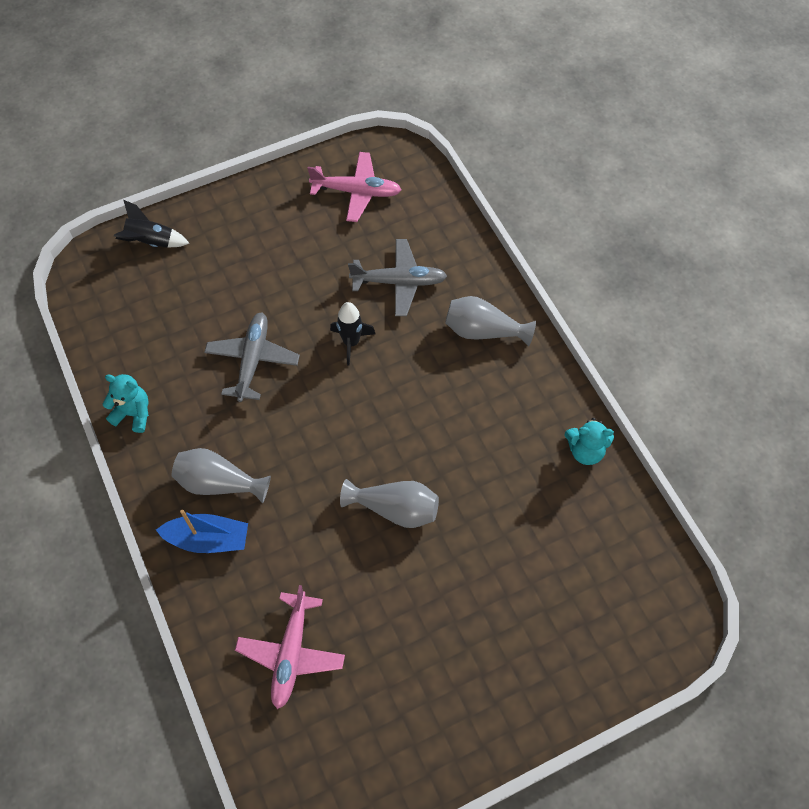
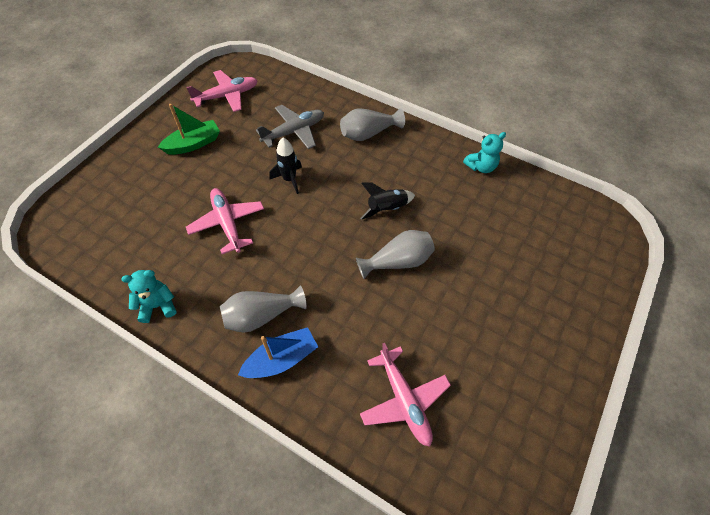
camera: 35 degrees left, 5 degrees down
(151, 242) = (94, 187): black rocket -> black rocket (386, 208)
(253, 360) = (227, 223): grey plane -> pink plane
(280, 240) = (193, 144): none -> green boat

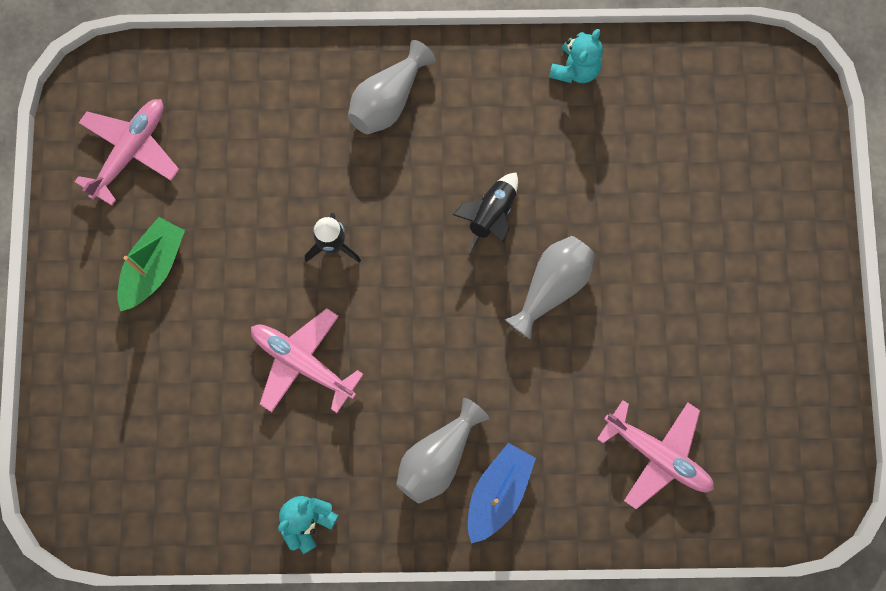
camera: 30 degrees left, 20 degrees up
(294, 132) = (280, 159): grey plane -> none

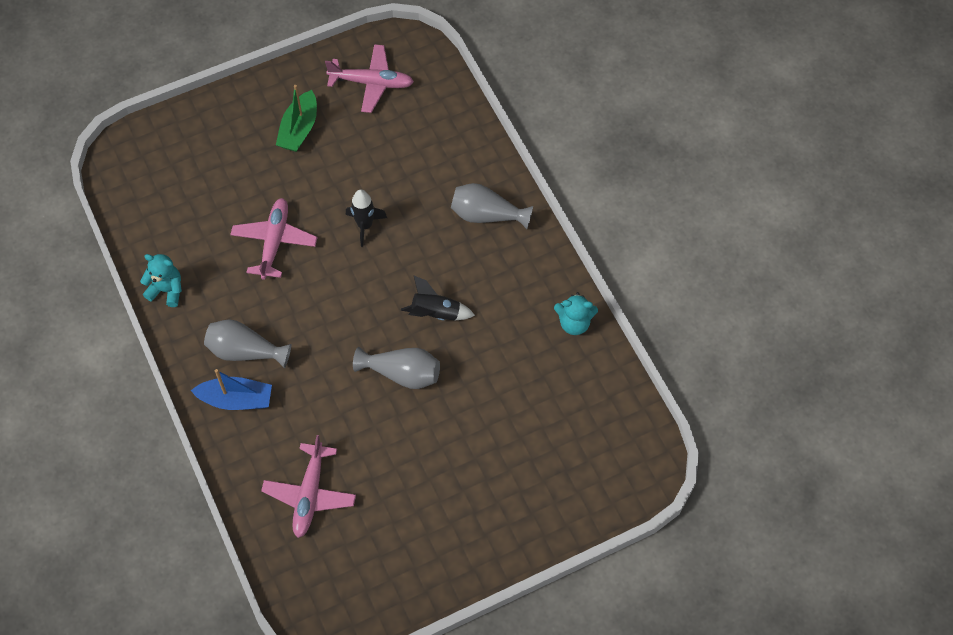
camera: 65 degrees right, 15 degrees down
(153, 267) = (299, 129): green boat -> green boat turned 105 degrees clockwise

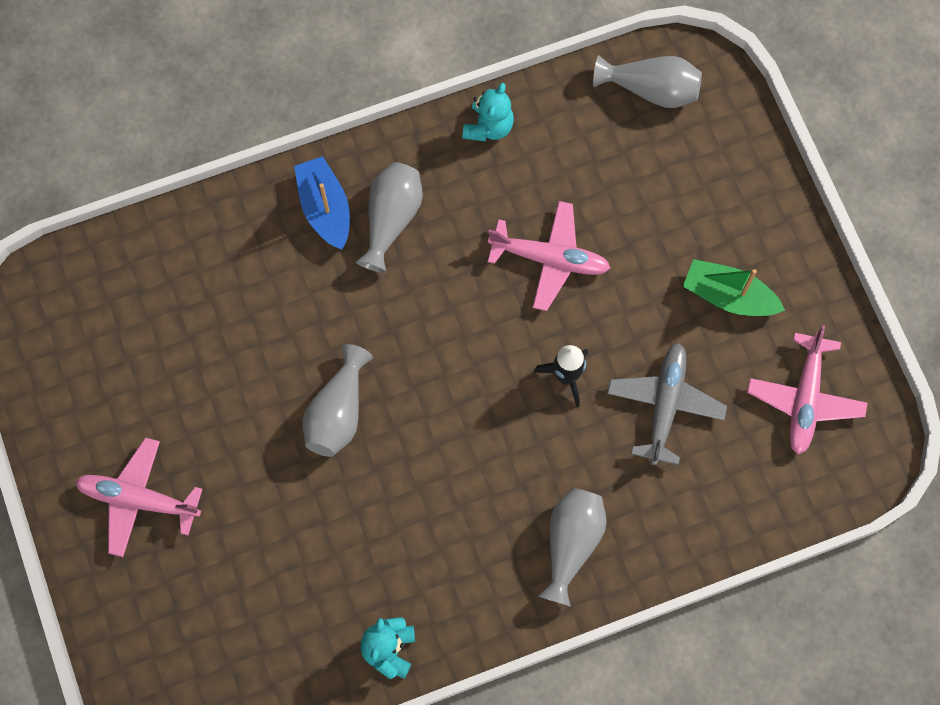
camera: 95 degrees right, 10 degrees up
(137, 184) = (651, 89): none -> grey vase
(236, 399) = (325, 208): blue boat -> blue boat turned 150 degrees clockwise
(310, 494) = (187, 291): pink plane -> pink plane (138, 499)
(382, 164) = (665, 405): none -> grey plane
(435, 313) = (422, 462): black rocket -> none

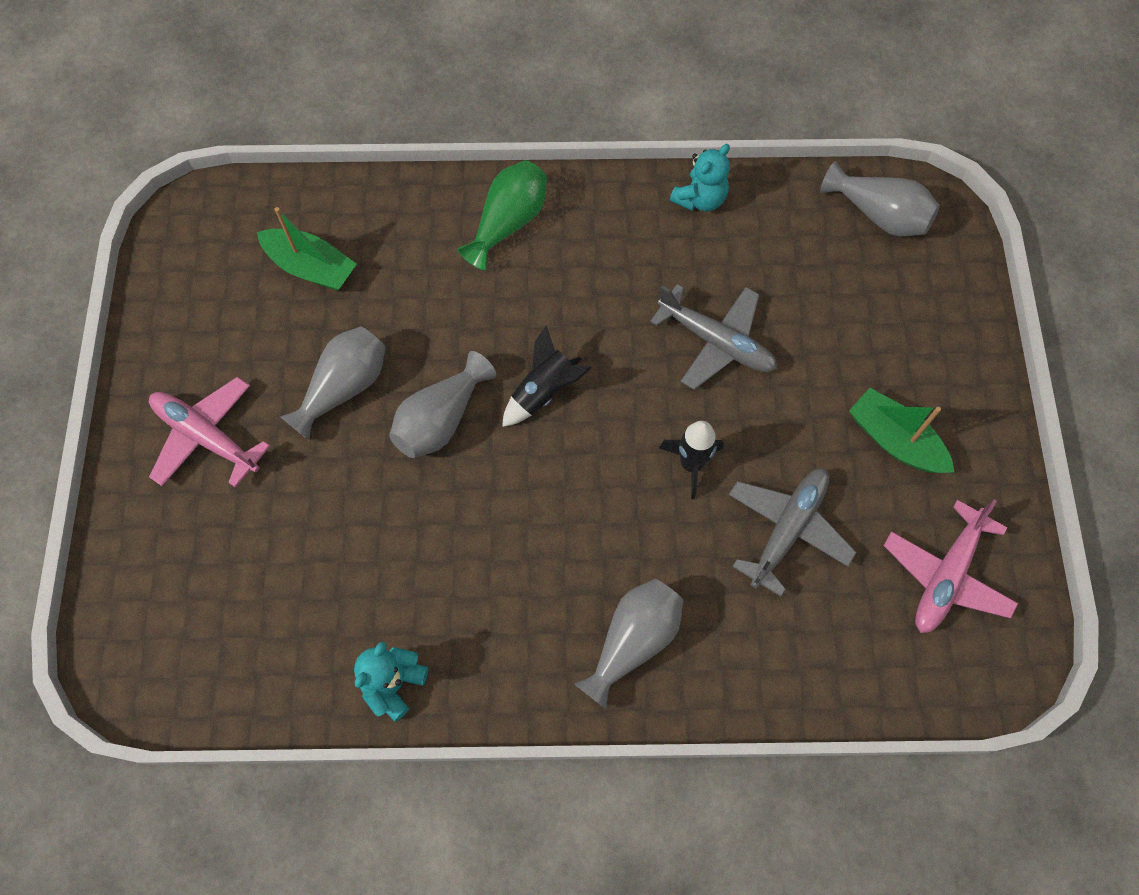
camera: 20 degrees right, 5 degrees down
(163, 312) = (311, 268): none -> green boat
(325, 208) = (508, 223): blue boat -> green vase
(391, 219) = (569, 254): grey vase -> grey vase (344, 388)
(417, 356) = (544, 391): none -> black rocket
(550, 259) = (716, 342): pink plane -> grey plane

